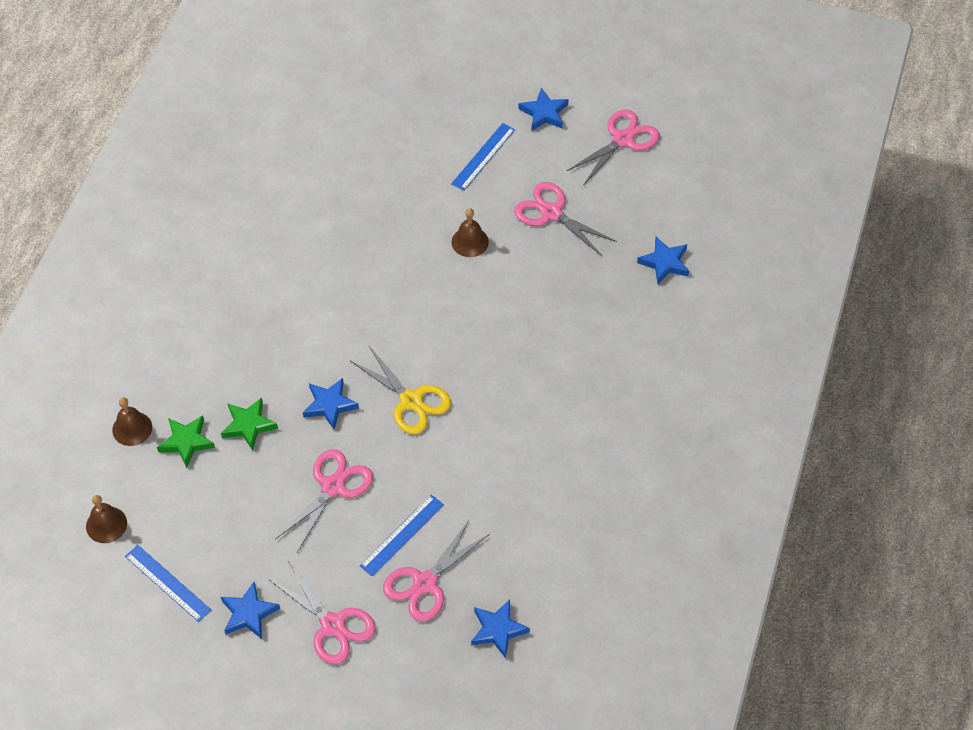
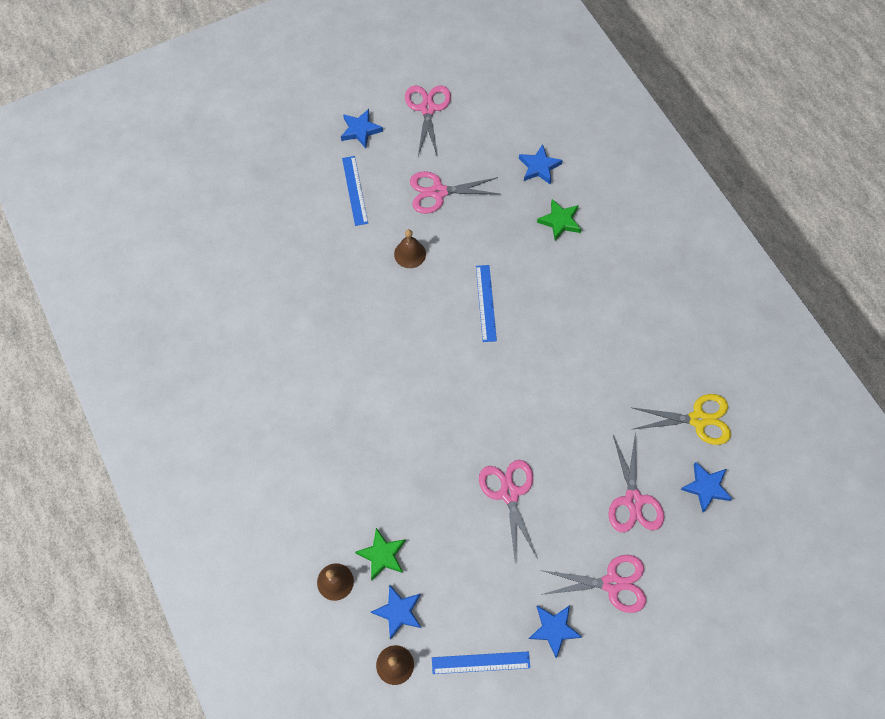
camera: 45 degrees left, 10 degrees up
(248, 425) = (409, 504): green star -> green star (560, 221)
(329, 405) = (445, 441): blue star -> blue star (398, 612)
(402, 535) = (585, 483): blue ruler -> blue ruler (485, 303)
(411, 401) = (492, 391): yellow scissors -> yellow scissors (698, 419)

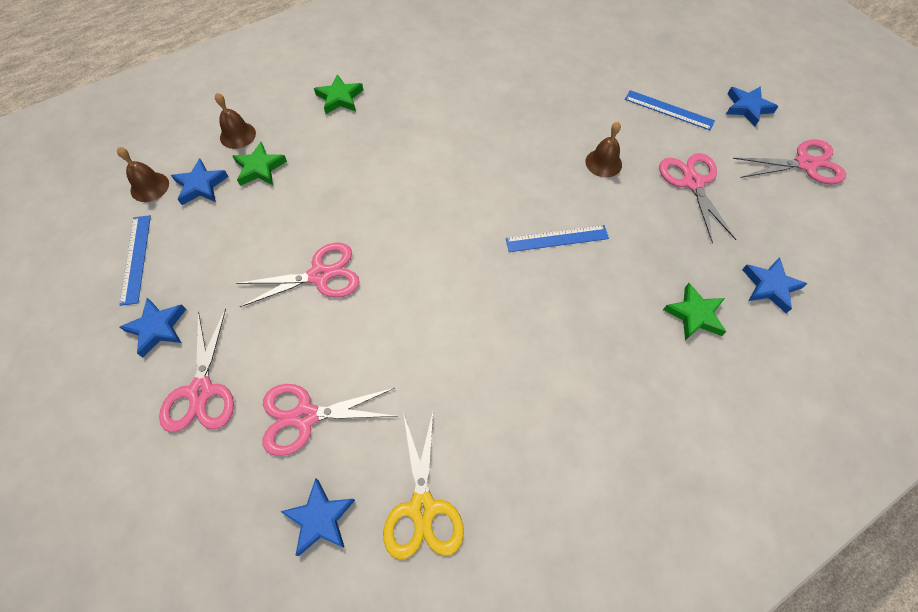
camera: 85 degrees right, 5 degrees down
(296, 479) = (340, 98): none -> green star
(355, 190) = (669, 110): blue ruler -> blue ruler turned 45 degrees clockwise

